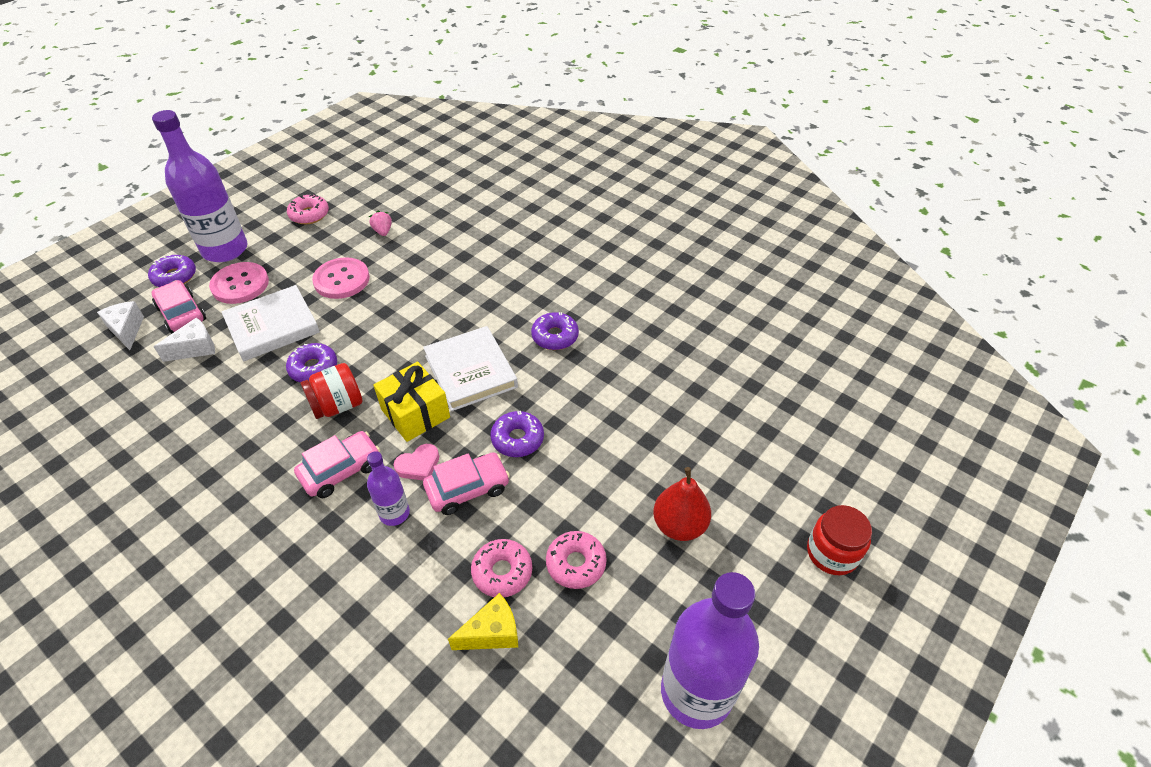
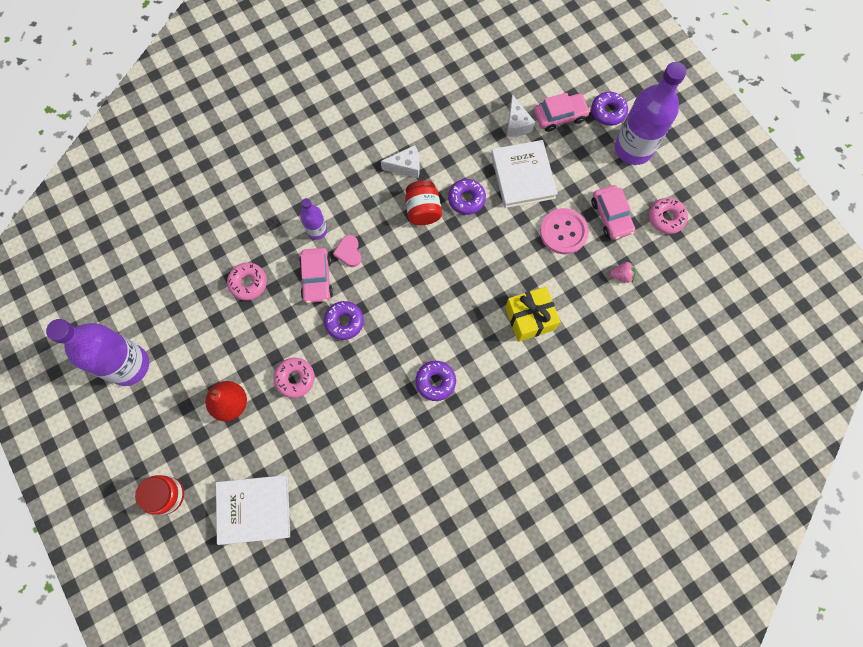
camera: 110 degrees right, 25 degrees up
(127, 330) = (553, 81): white cheese -> white cheese (406, 166)
(240, 284) = (582, 157): pink button -> none
(341, 470) = (364, 205): pink car -> pink car (611, 216)
(415, 413) = (395, 259): yellow gift -> yellow gift (530, 318)
(471, 371) = (421, 307): white book -> white book (254, 509)
(492, 633) = (213, 267): yellow cheese -> none
(576, 564) = (234, 328): pink donut -> pink donut (295, 378)

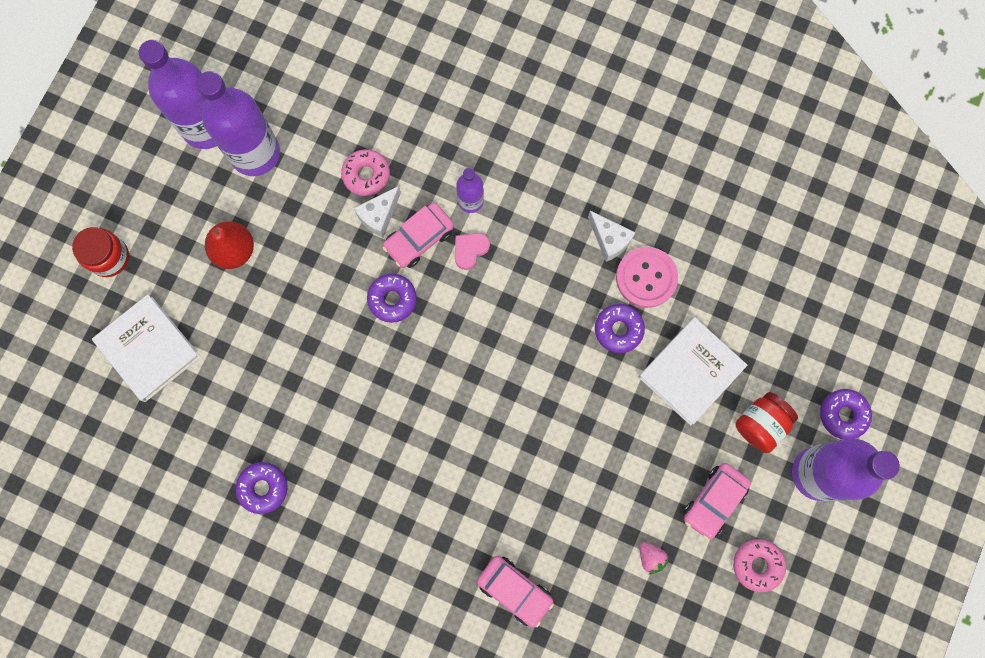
camera: 55 degrees right, 5 degrees up
(174, 345) = (255, 153): none -> purple bottle
(295, 378) = (300, 293): pink donut -> none
(423, 210) = (572, 292): red jar -> red jar (760, 424)
(435, 382) = (393, 436): purple donut -> purple donut (263, 488)
(516, 124) = (749, 323): white cheese -> white cheese (379, 216)
(530, 318) = (530, 488): yellow gift -> none
(560, 116) = (796, 364): pink car -> pink car (514, 590)
(563, 232) = (656, 460): pink button -> pink button (646, 278)

